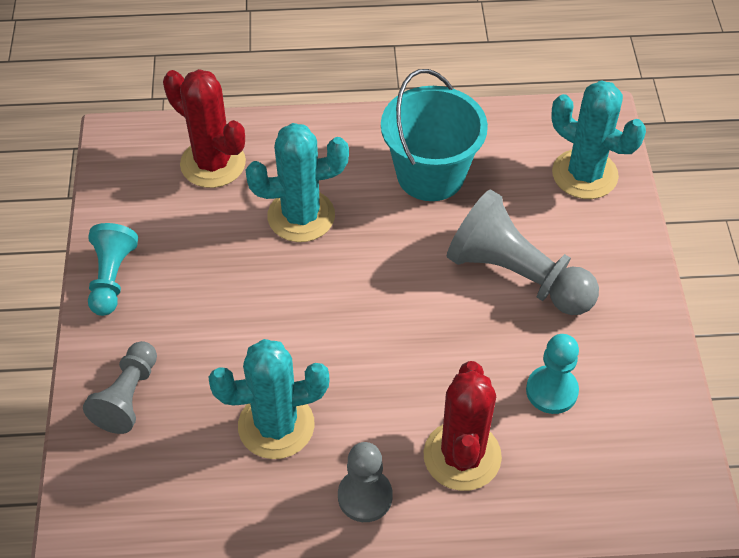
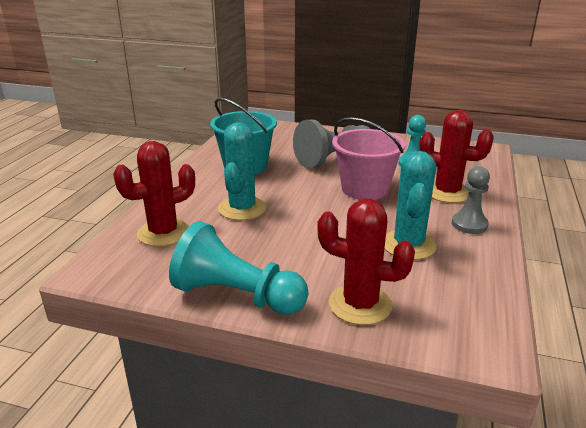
camera: 70 degrees left, 25 degrees down
(112, 278) = (237, 295): turquoise pawn -> turquoise pawn, size x1.66
(128, 397) = (360, 304): grey pawn -> red cactus
(423, 341) = (365, 189): none -> pink bucket
(584, 174) = (280, 133): turquoise cactus -> none

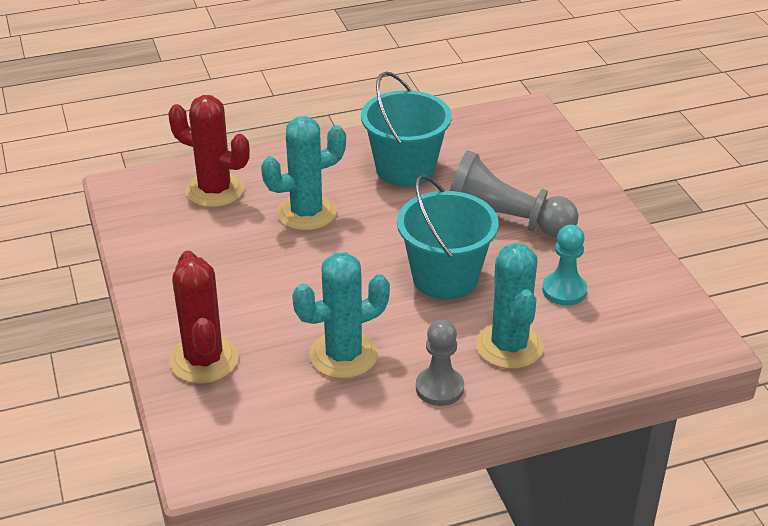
camera: 55 degrees right, 10 degrees up
(237, 295) = (156, 282): turquoise pawn -> none
(365, 189) = (445, 277): pink bucket -> turquoise bucket
(447, 192) = (509, 346): red cactus -> turquoise cactus

